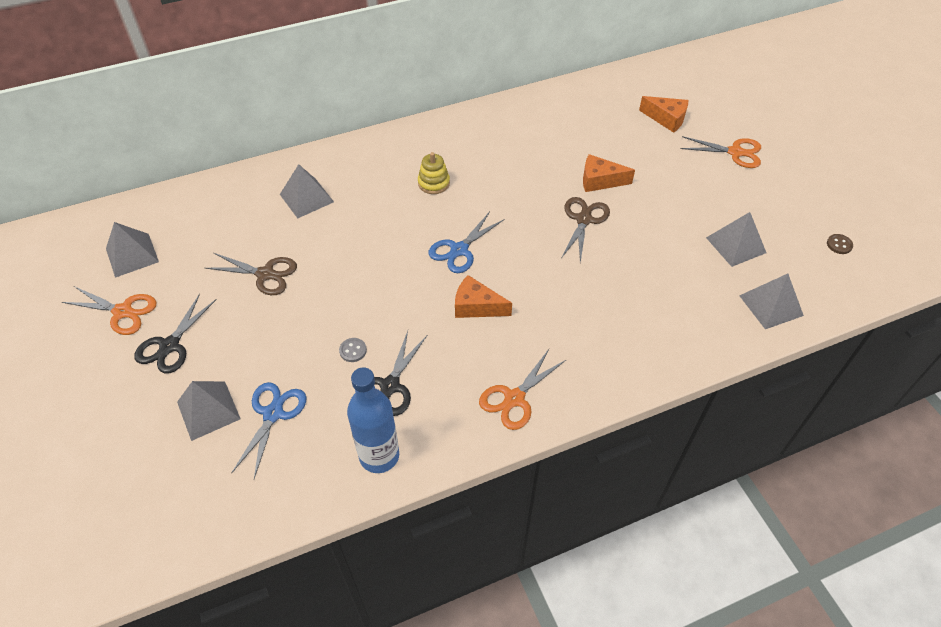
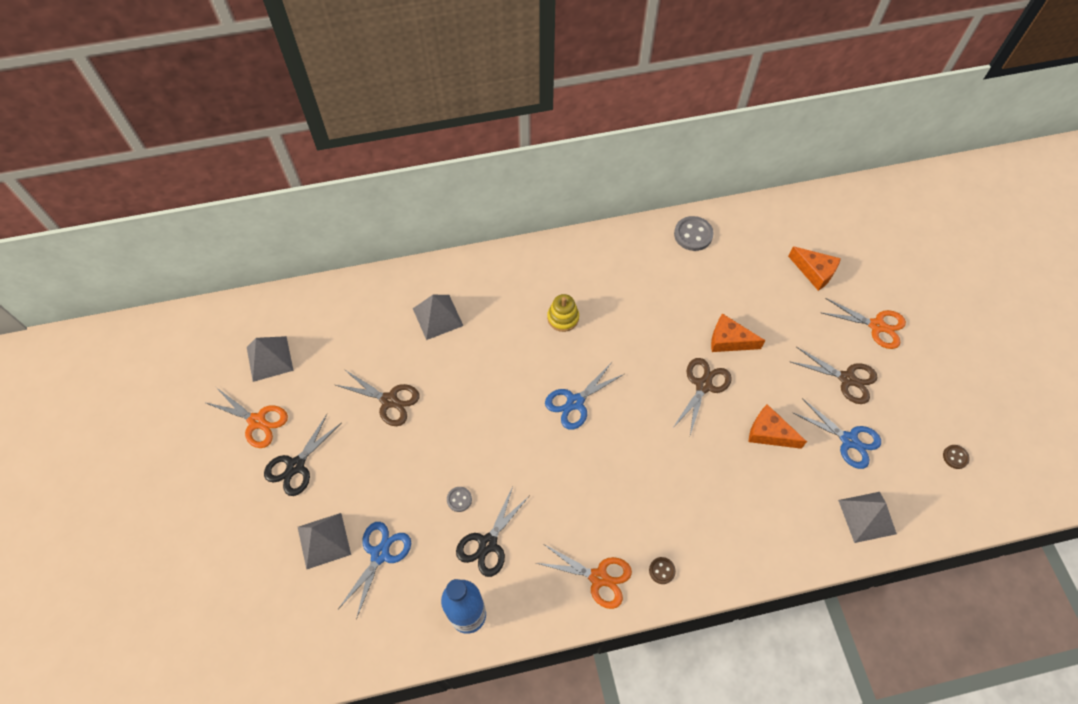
camera: 10 degrees right, 10 degrees up
(476, 306) = (581, 470): orange cheese -> orange cheese (769, 433)
(514, 399) = (599, 577): orange scissors -> orange scissors turned 120 degrees counterclockwise
(546, 104) = (693, 234): none -> grey button
(578, 382) = (662, 570): none -> brown button
(720, 196) = (847, 379): none -> brown scissors
(735, 245) = (849, 440): grey pyramid -> blue scissors

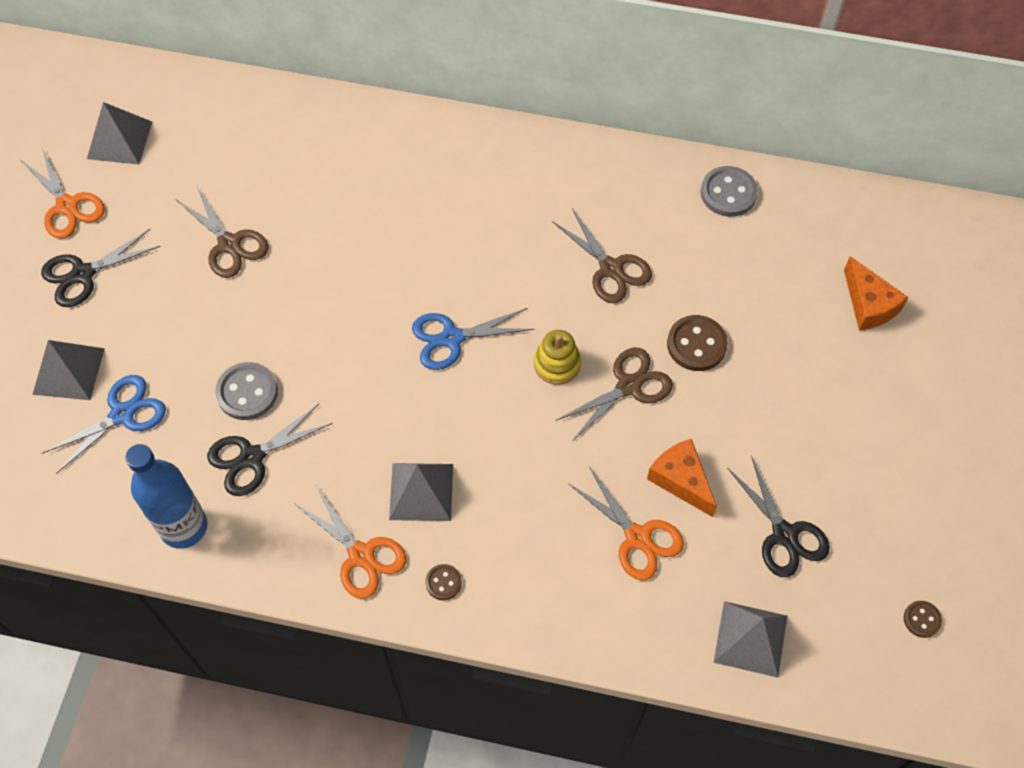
camera: 25 degrees right, 0 degrees up
(437, 317) = (341, 168): grey pyramid -> grey pyramid (421, 491)
(459, 499) = (247, 392): grey button -> grey button, size x1.80
(563, 318) = (495, 231): yellow stacking toy -> yellow stacking toy (557, 364)
(729, 340) = (696, 344): orange cheese -> brown button
(847, 379) = (830, 458): brown scissors -> brown scissors (611, 269)
(849, 440) = (785, 535): blue scissors -> black scissors
(877, 326) = (915, 408): orange scissors -> orange scissors (638, 537)

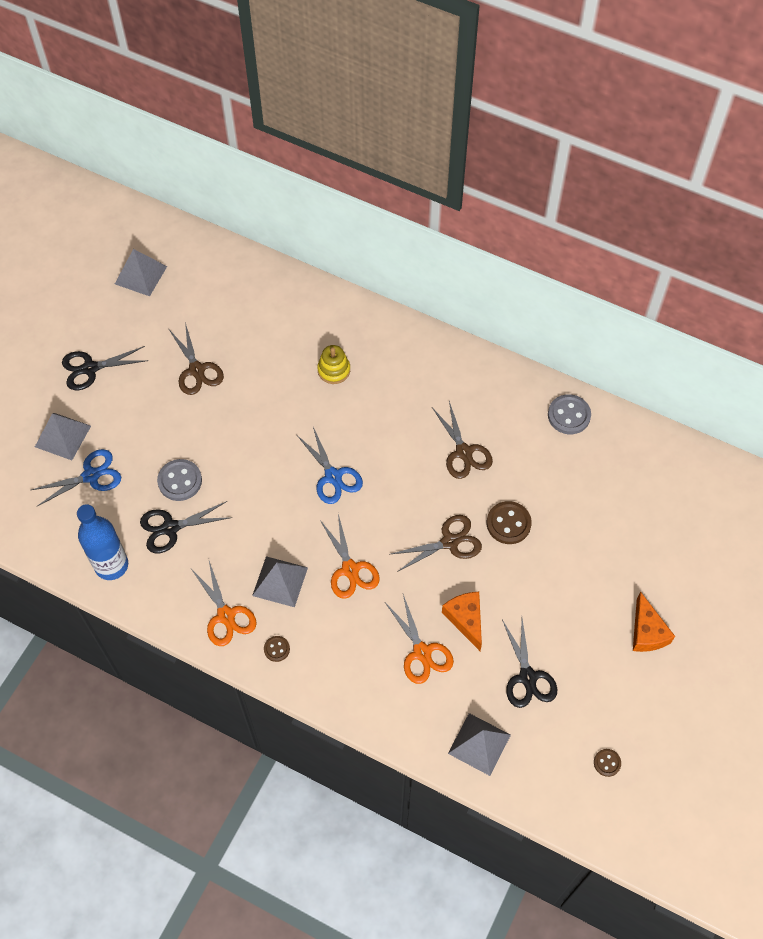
camera: 15 degrees right, 0 degrees up
(67, 206) = (92, 316): orange scissors -> orange scissors (350, 569)
(451, 338) = (333, 476): blue scissors -> blue scissors turned 120 degrees counterclockwise
(557, 364) = (403, 513): yellow stacking toy -> yellow stacking toy (334, 370)
(869, 305) = (646, 525): orange cheese -> orange cheese (647, 632)

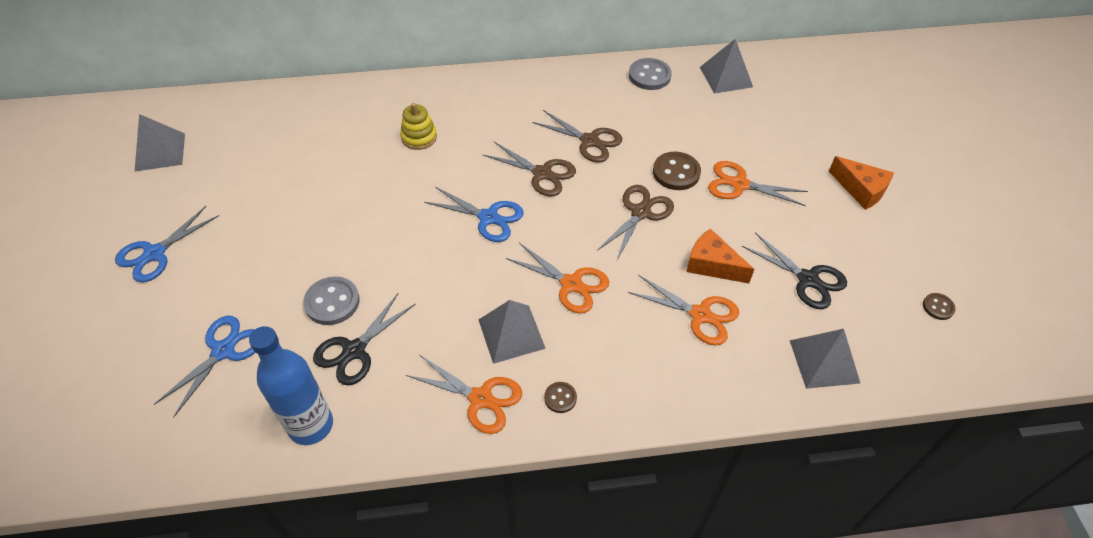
camera: 35 degrees left, 10 degrees down
(63, 436) = (162, 330): grey pyramid -> grey pyramid (726, 77)
(90, 369) = (154, 254): black scissors -> blue scissors
(197, 370) = (279, 200): brown scissors -> brown scissors (542, 173)
(550, 565) = (739, 184): none -> orange scissors

